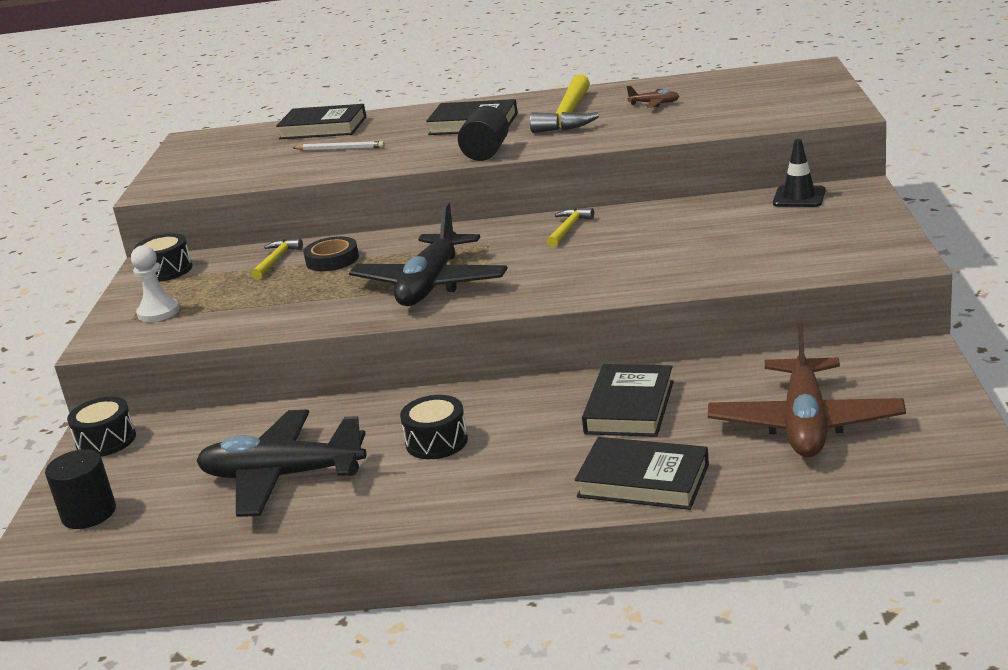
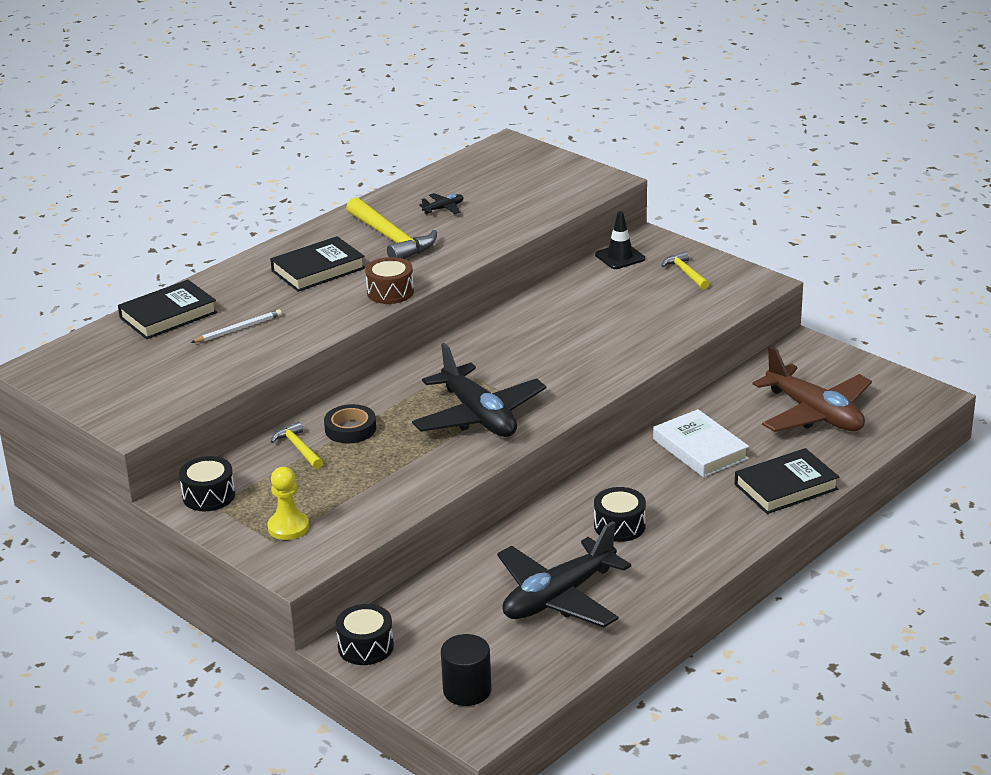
camera: 50 degrees left, 5 degrees up
(158, 312) = (288, 527): white pawn -> yellow pawn
(486, 153) = (390, 292): black cylinder -> brown drum
(568, 229) = (498, 336): yellow hammer -> yellow hammer (685, 273)
(629, 407) = (700, 449): black book -> white book
(654, 103) = (443, 208): brown plane -> black plane

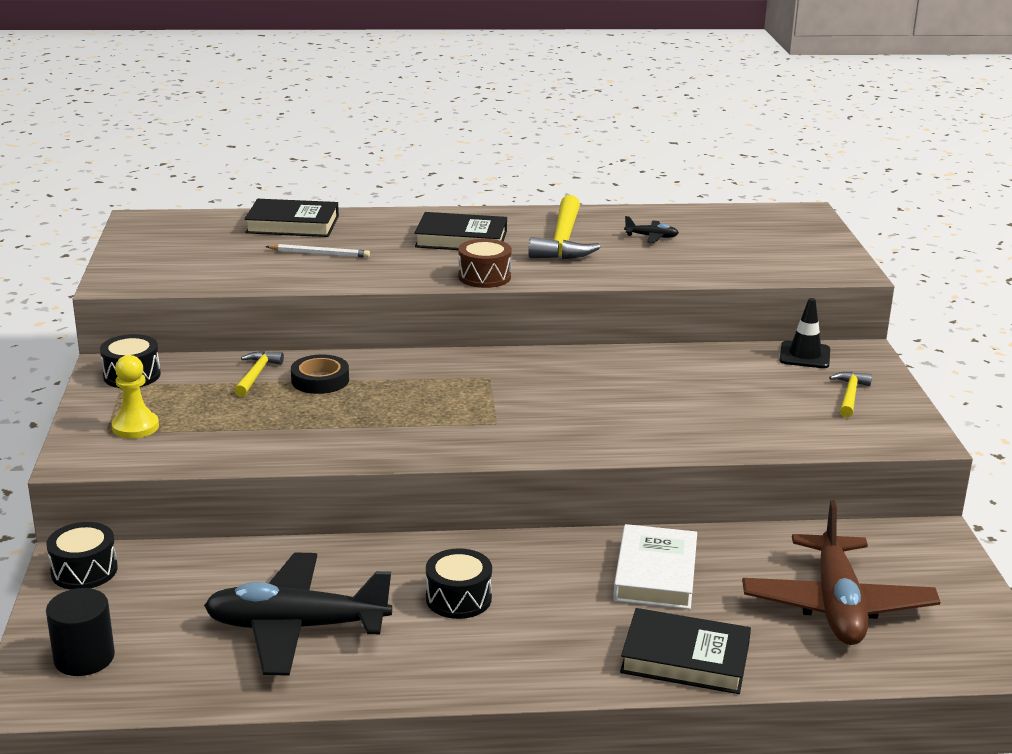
camera: 40 degrees right, 5 degrees down
(479, 416) = (437, 421): black plane -> none

